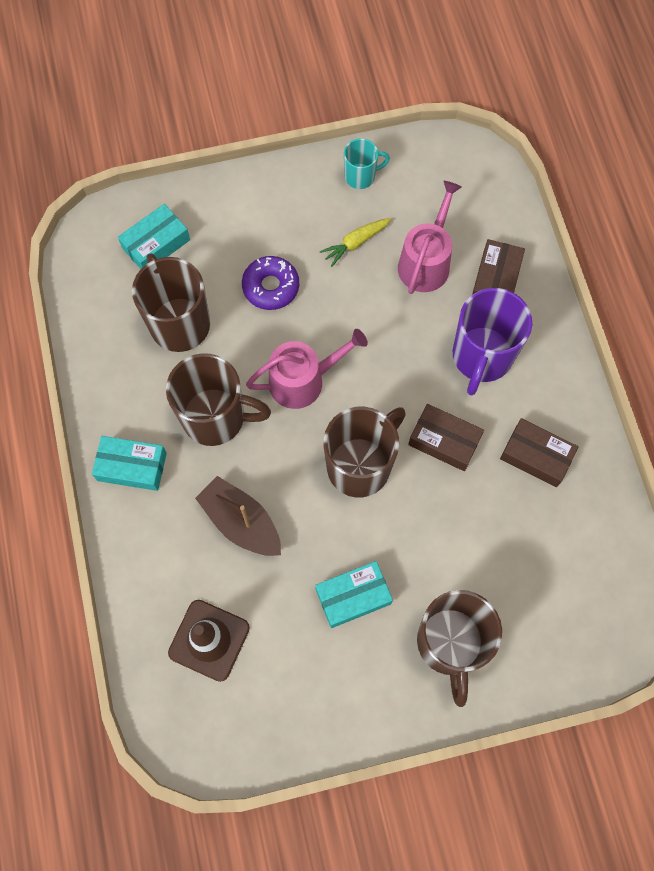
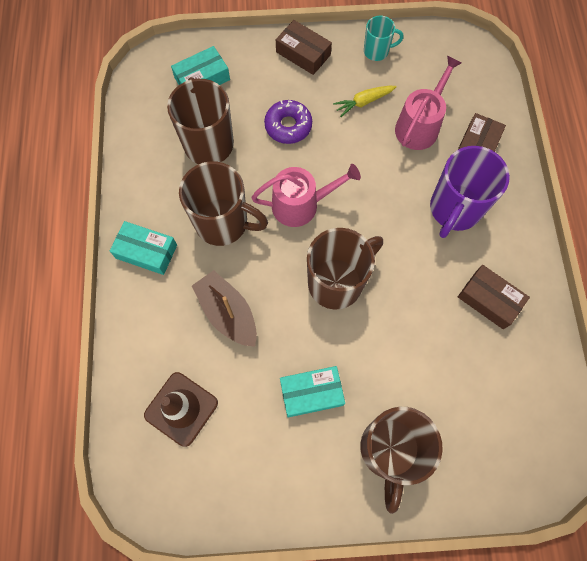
camera: 10 degrees right, 0 degrees up
(444, 441) = (411, 274): brown box -> brown box (303, 53)

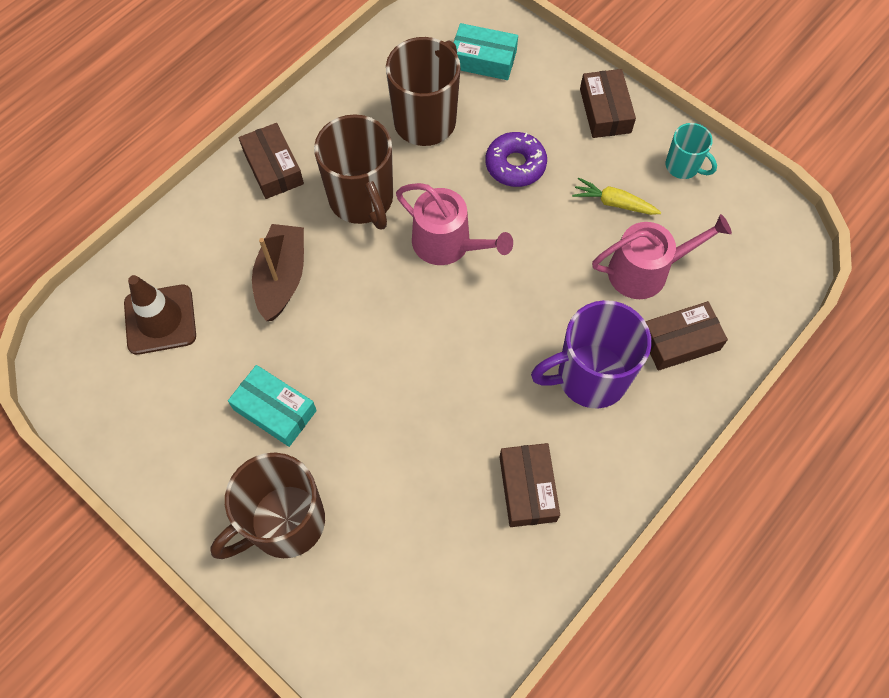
camera: 45 degrees right, 5 degrees down
(146, 251) = (273, 167): turquoise box -> brown box
(337, 282) = (402, 339): brown mug -> none

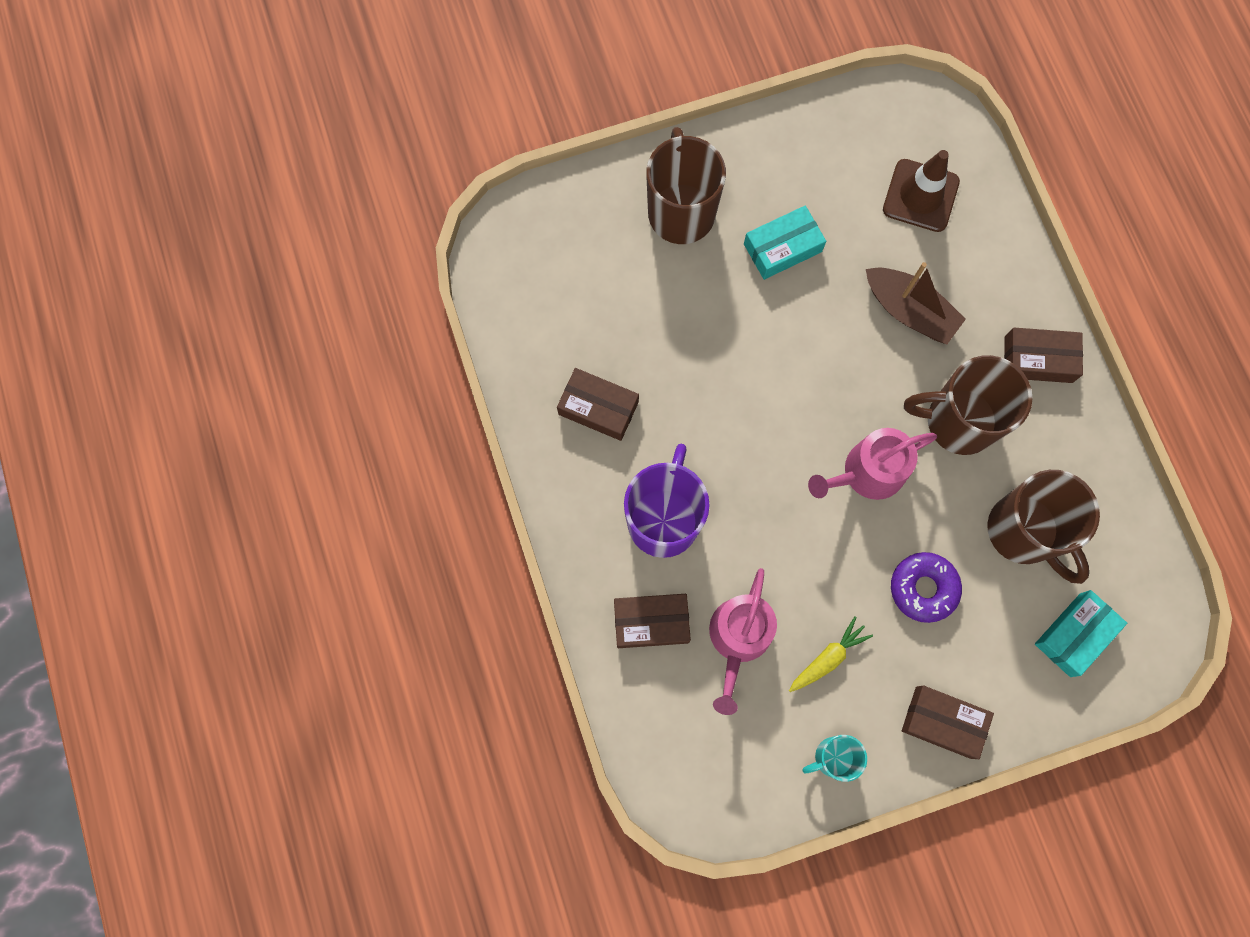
camera: 120 degrees right, 10 degrees up
(680, 341) = (651, 622): brown box -> brown box turned 75 degrees clockwise

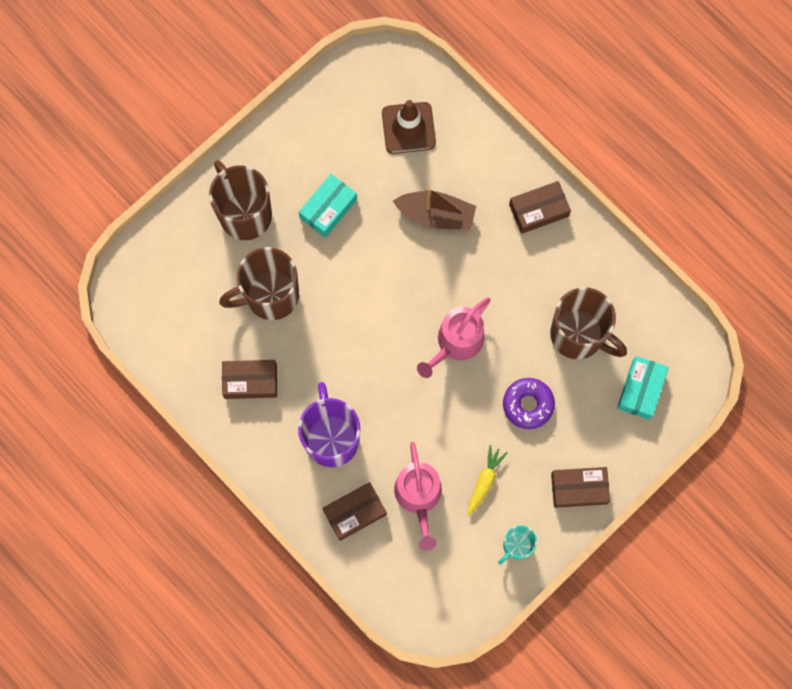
camera: 25 degrees left, 0 degrees up
(958, 421) = (502, 278): brown mug -> brown mug (270, 296)

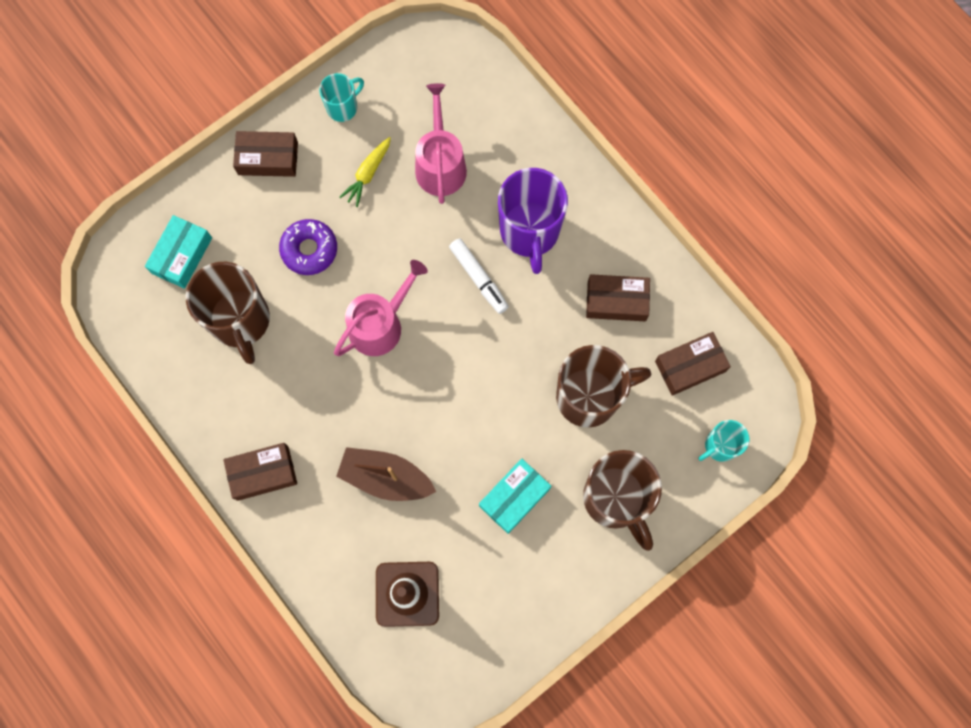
camera: 175 degrees left, 0 degrees up
(158, 264) = (719, 446): none -> turquoise mug
(354, 512) = (510, 154): brown box -> brown box (690, 366)
(374, 391) = (479, 278): none -> white marker
(578, 335) = (240, 321): brown mug -> brown mug turned 150 degrees counterclockwise

